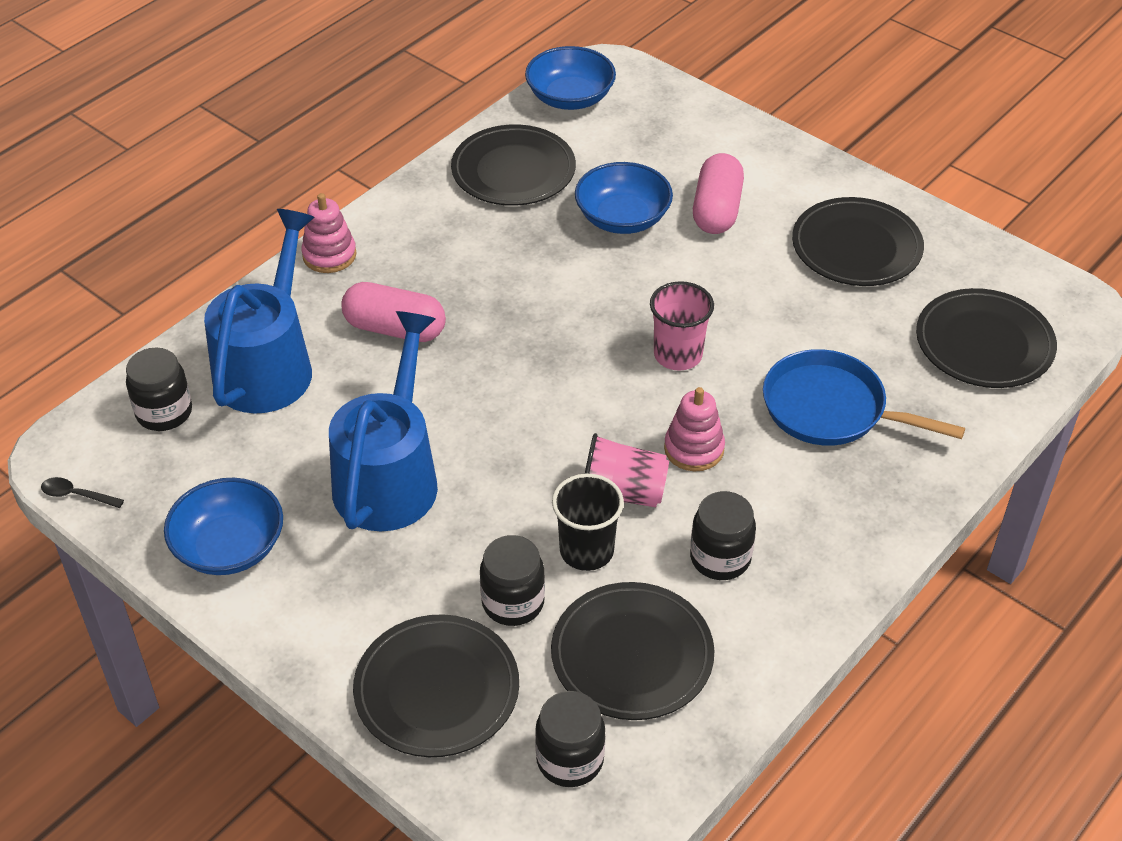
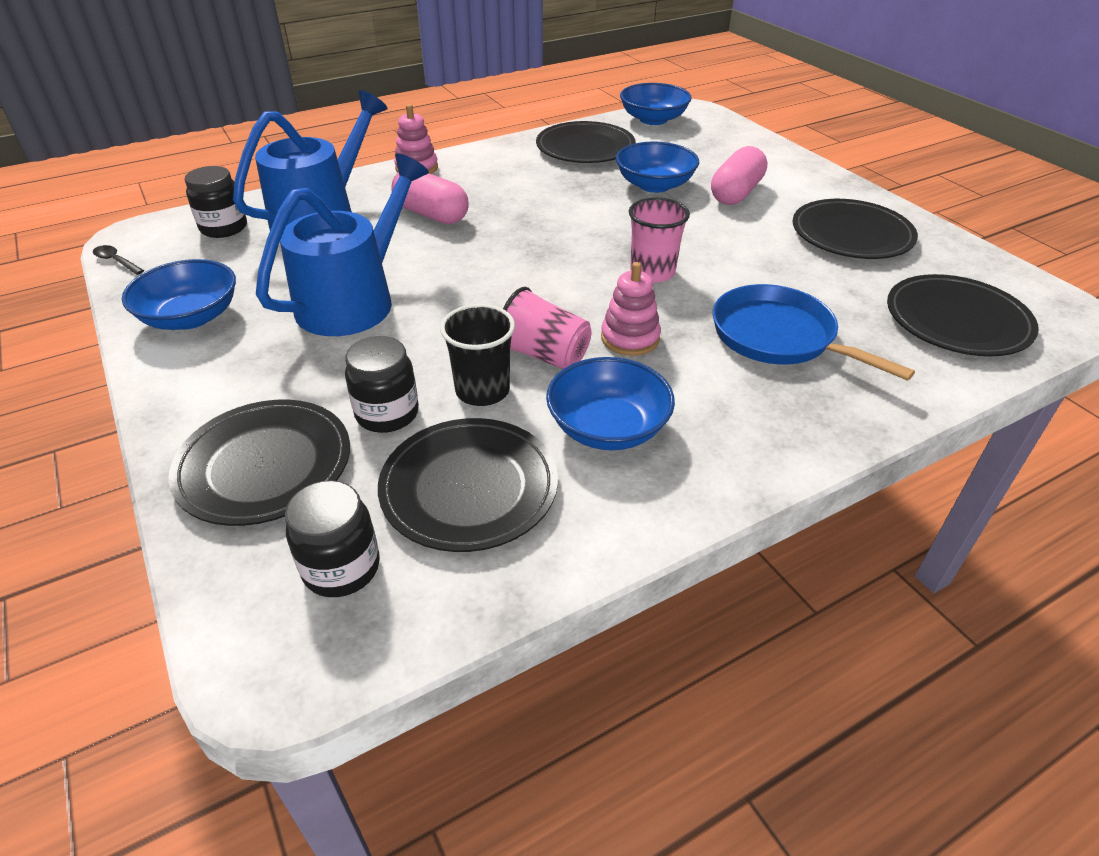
camera: 20 degrees right, 5 degrees down
(720, 558) = (608, 427): black jar -> blue bowl

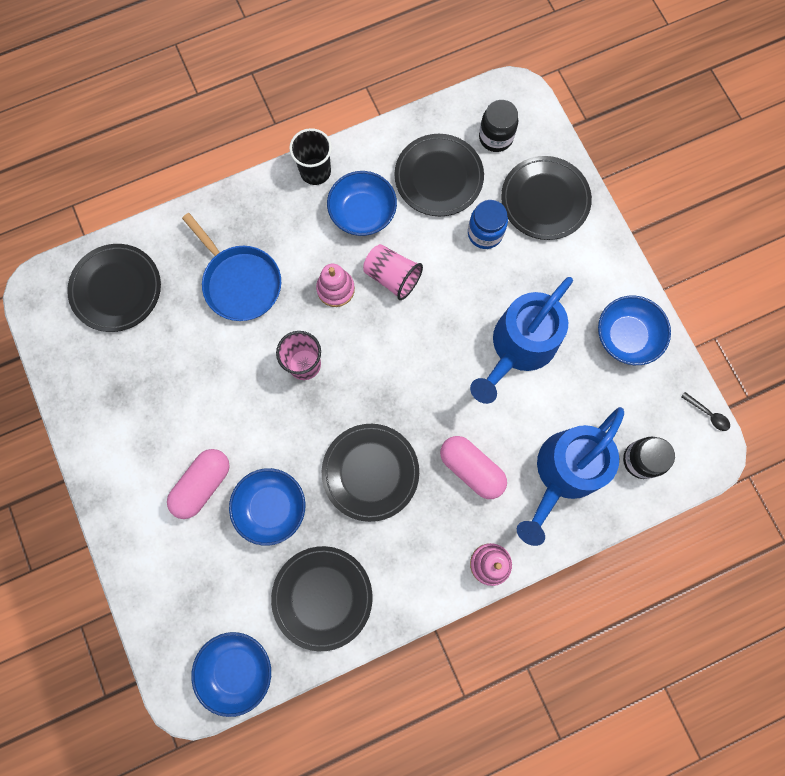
camera: 175 degrees left, 35 degrees up
(387, 414) = (485, 233): black jar -> blue jar
(482, 390) = (431, 248): black cup -> black cup (315, 171)
(851, 235) = (134, 405): black plate -> black plate (370, 472)

